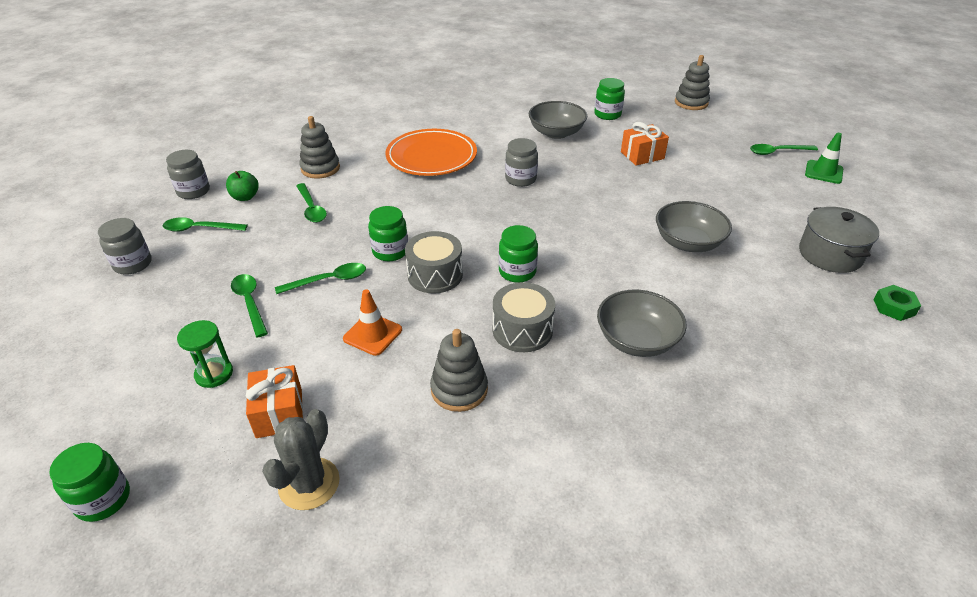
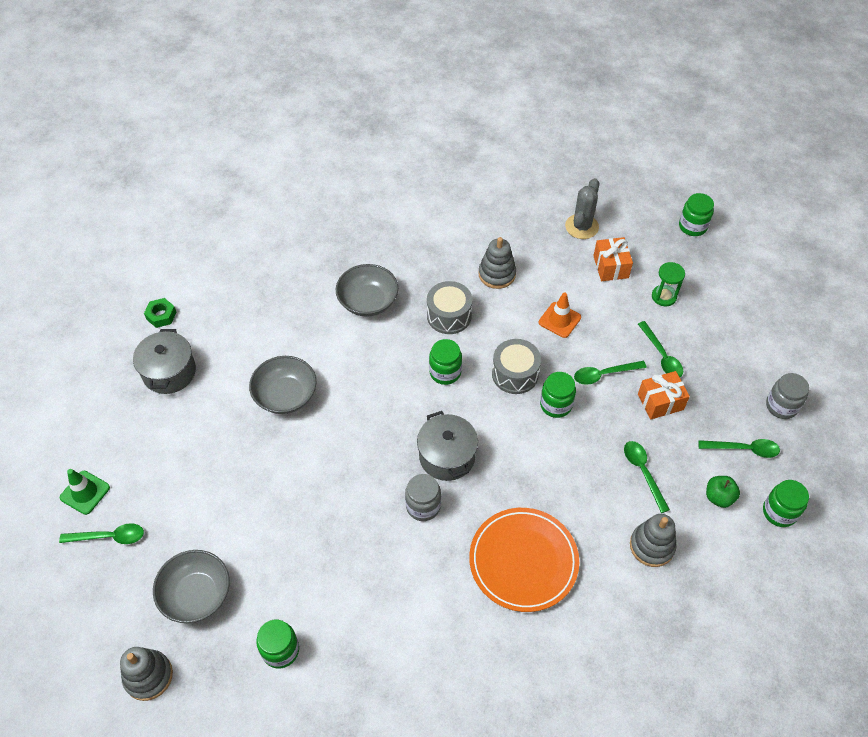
camera: 175 degrees left, 15 degrees up
(193, 191) = (779, 512): grey jar -> green jar
(504, 209) = (447, 456): none -> grey pot
(556, 133) = (362, 605): grey bowl -> grey bowl (196, 594)
(642, 155) = (272, 543): orange gift -> orange gift (660, 402)

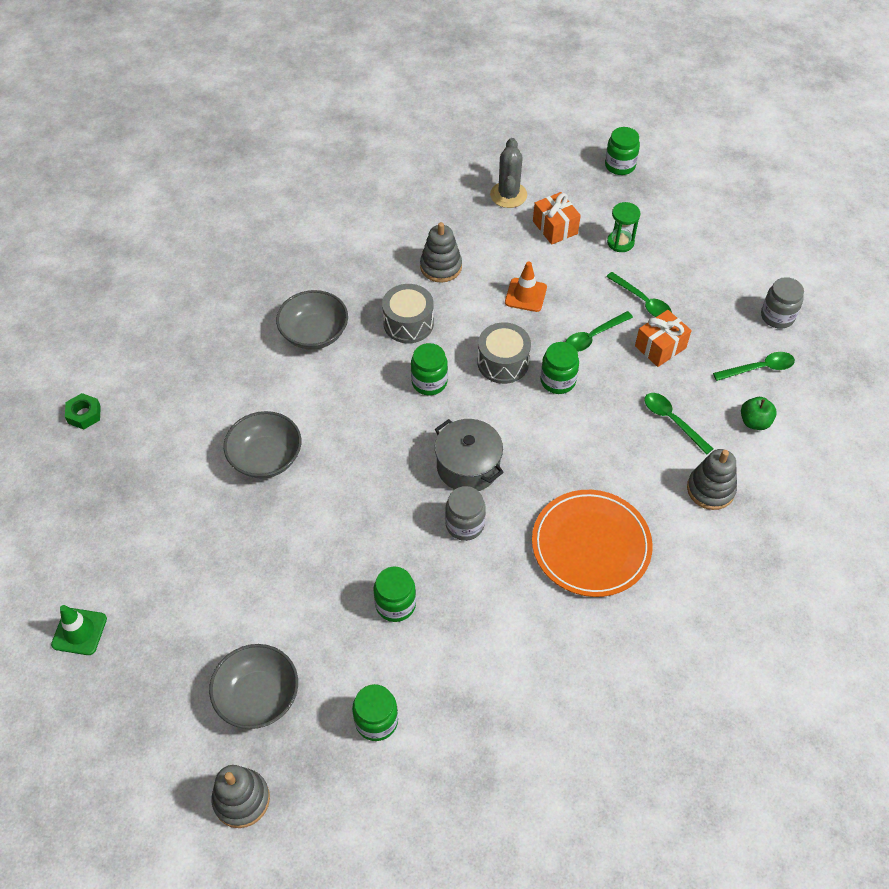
camera: 20 degrees left, 0 degrees up
(109, 537) = (130, 669): green spoon -> none
(169, 372) = (121, 472): grey pot -> none
(779, 512) = (817, 418): green jar -> green jar (395, 604)

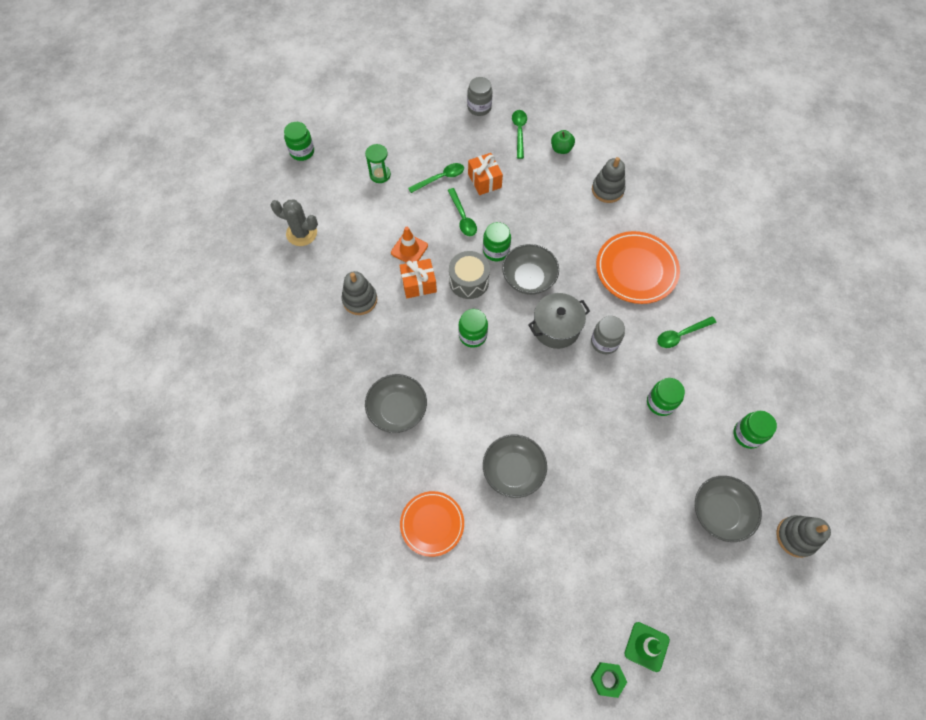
camera: 75 degrees left, 10 degrees up
(84, 414) = (428, 622): green nut -> green nut (607, 679)
(189, 394) = (432, 524): none -> orange plate
(408, 323) = (410, 337): grey drum -> none
(530, 423) = (528, 278): none -> grey bowl
(555, 227) = (349, 211): orange gift -> orange gift (418, 284)
(672, 421) = (548, 193): green spoon -> green spoon (681, 335)

